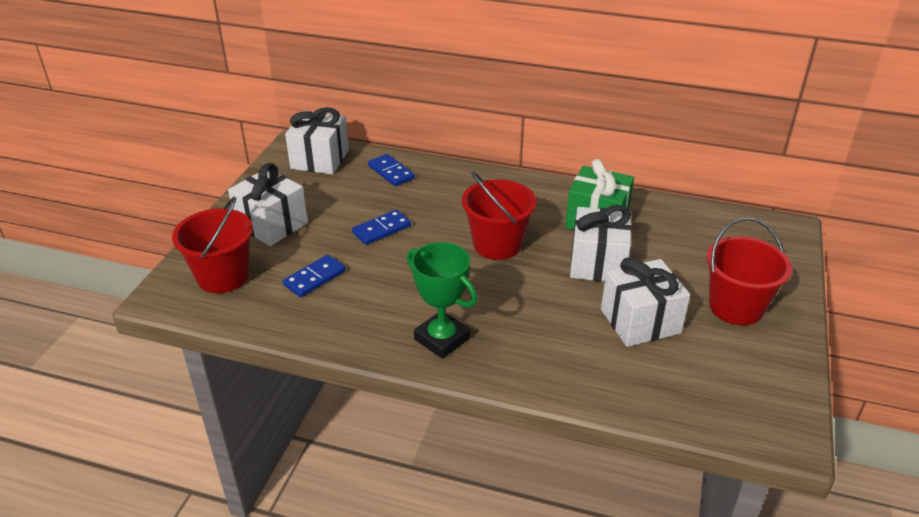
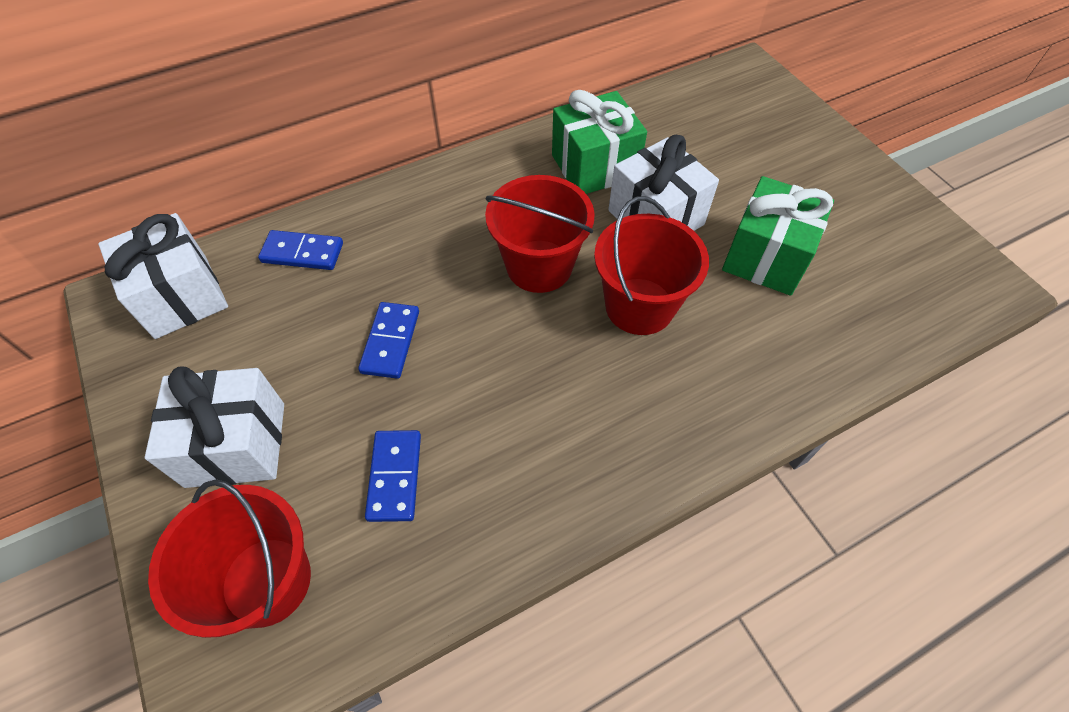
camera: 45 degrees left, 20 degrees up
(442, 339) = (632, 433): green trophy -> none
(640, 321) = (766, 257): white gift -> green gift
(736, 307) = (812, 182): red bucket -> red bucket (639, 306)

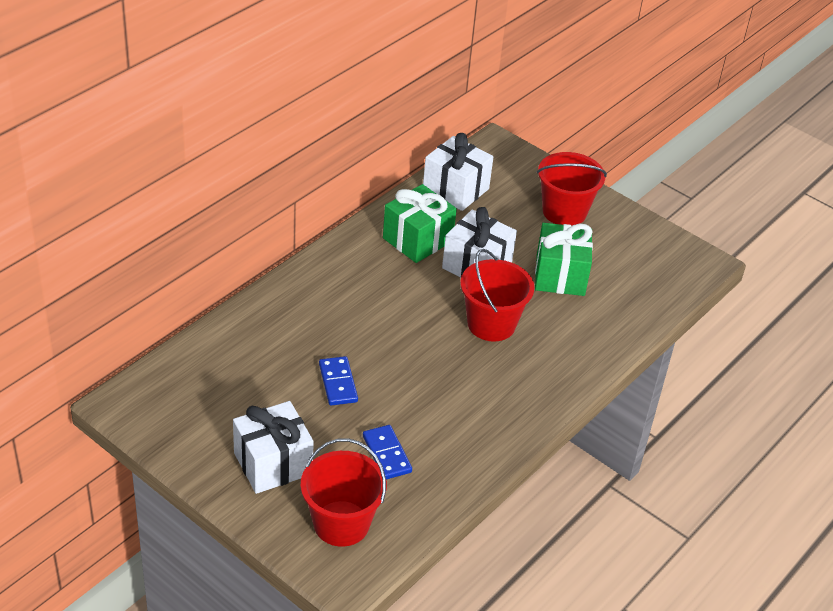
camera: 25 degrees left, 15 degrees down
(181, 296) = (169, 390): white gift -> white gift (455, 189)
(302, 253) = (239, 343): blue domino -> none
(539, 266) = (412, 314): red bucket -> red bucket (564, 212)

